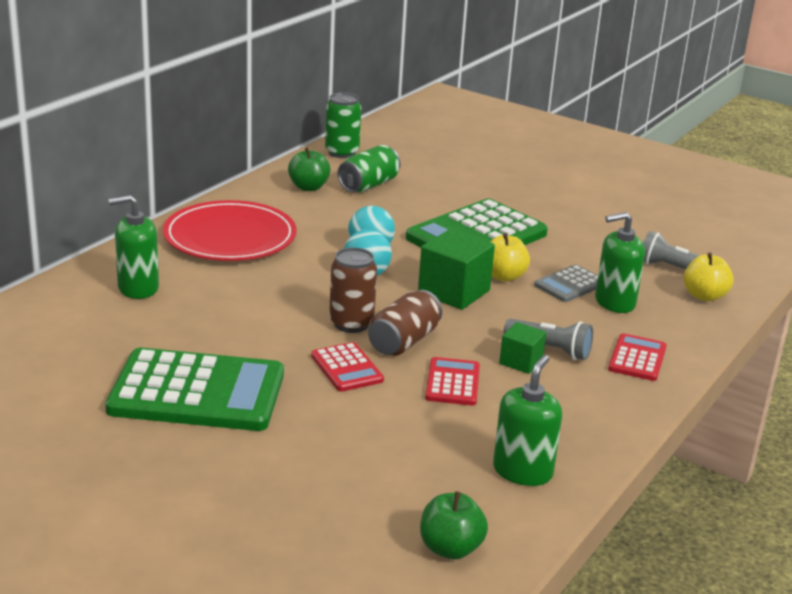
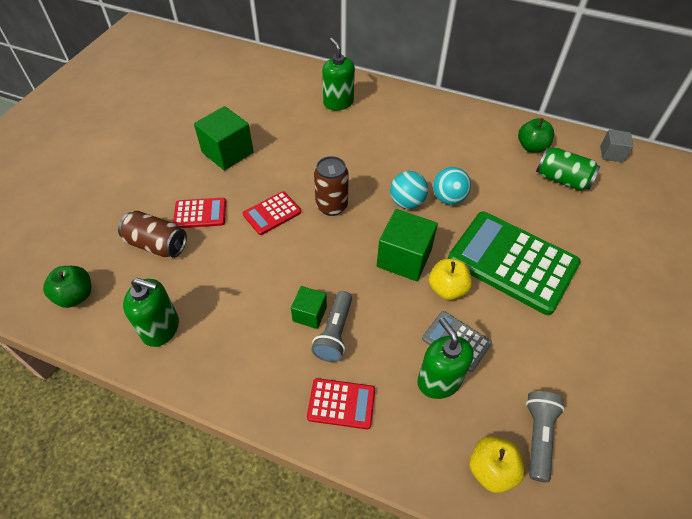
camera: 80 degrees right, 25 degrees up
(197, 392) = (227, 152): green calculator -> green cube
(230, 237) = (426, 125): red plate -> none
(342, 153) = (611, 154): green can -> grey cube
(403, 341) = (316, 238): brown can -> brown can (157, 244)
(452, 382) = (268, 274): red calculator -> red calculator (200, 213)

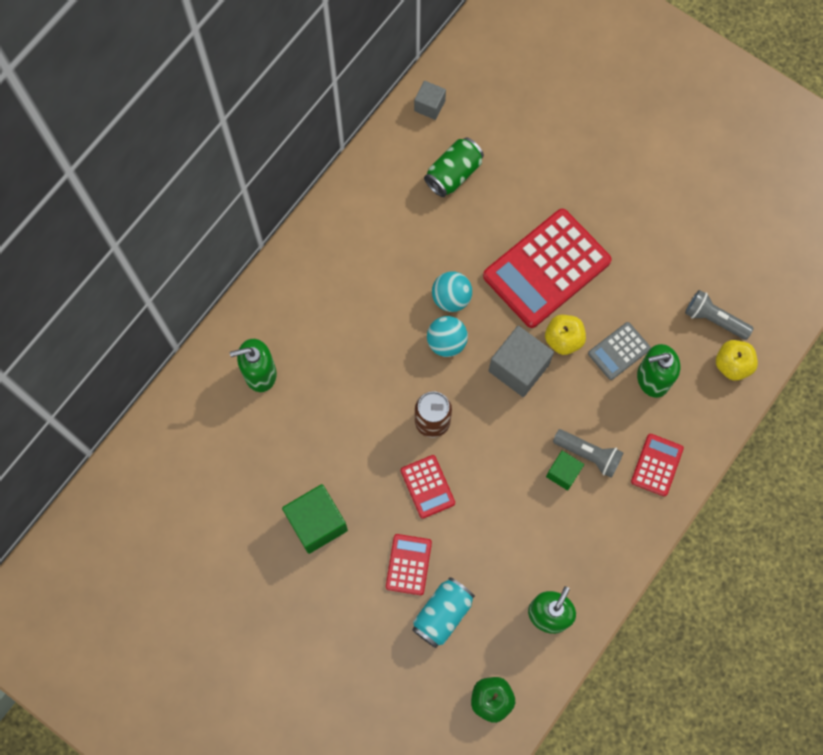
camera: 75 degrees left, 20 degrees up
(157, 244) = (442, 614): brown can -> turquoise can
(404, 258) = (518, 368): green cube -> grey cube
(512, 262) = (546, 269): green calculator -> red calculator
(531, 147) = (397, 182): green apple -> none

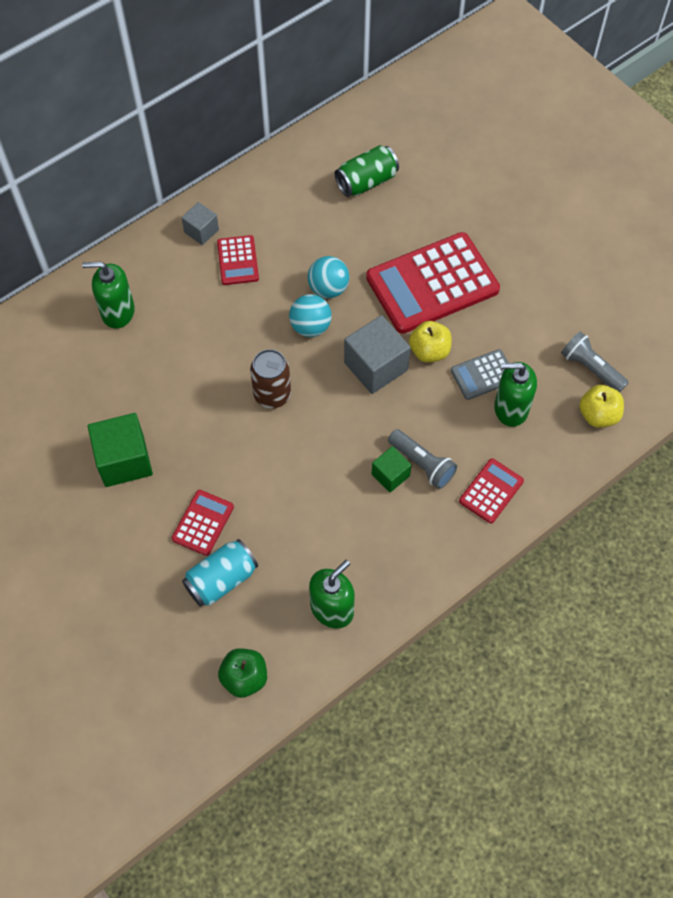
camera: 15 degrees right, 10 degrees down
(427, 486) = (247, 454): red calculator -> red calculator (238, 261)
(429, 106) = (362, 119): grey cube -> grey cube (201, 231)

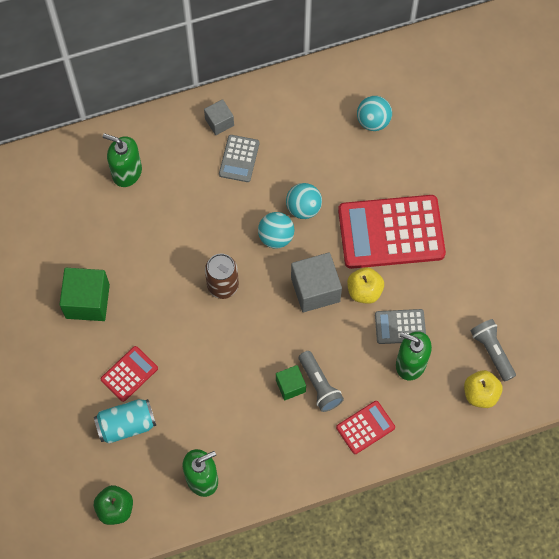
camera: 20 degrees right, 5 degrees up
(238, 261) = (239, 159): red calculator -> grey calculator
(366, 182) = (373, 121): green can -> turquoise ball

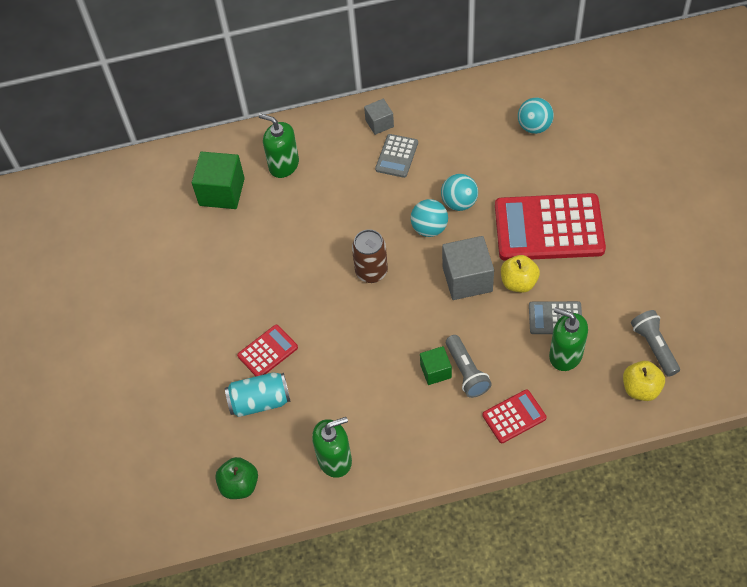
camera: 10 degrees right, 10 degrees down
(87, 301) = (232, 281): green cube -> green cube (222, 192)

